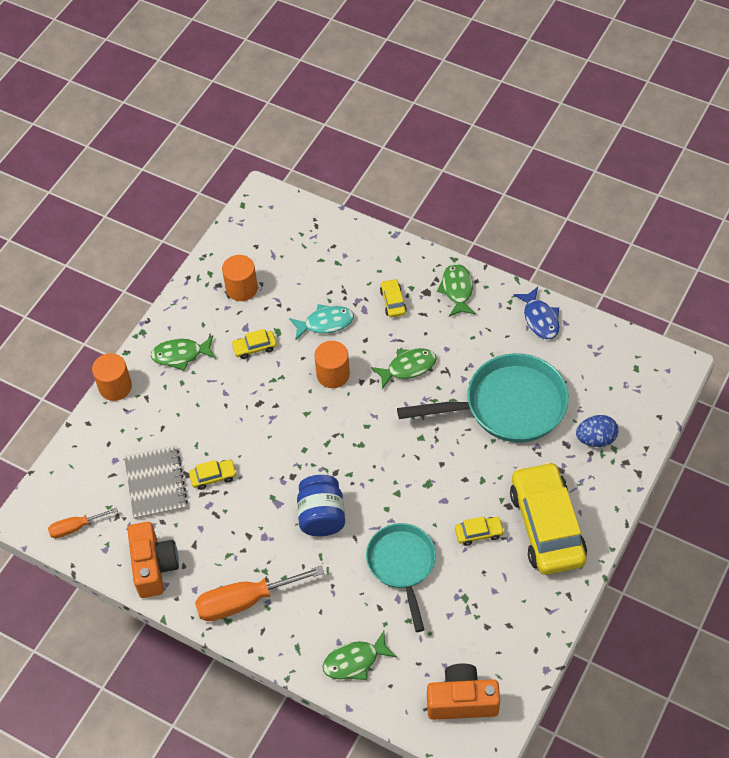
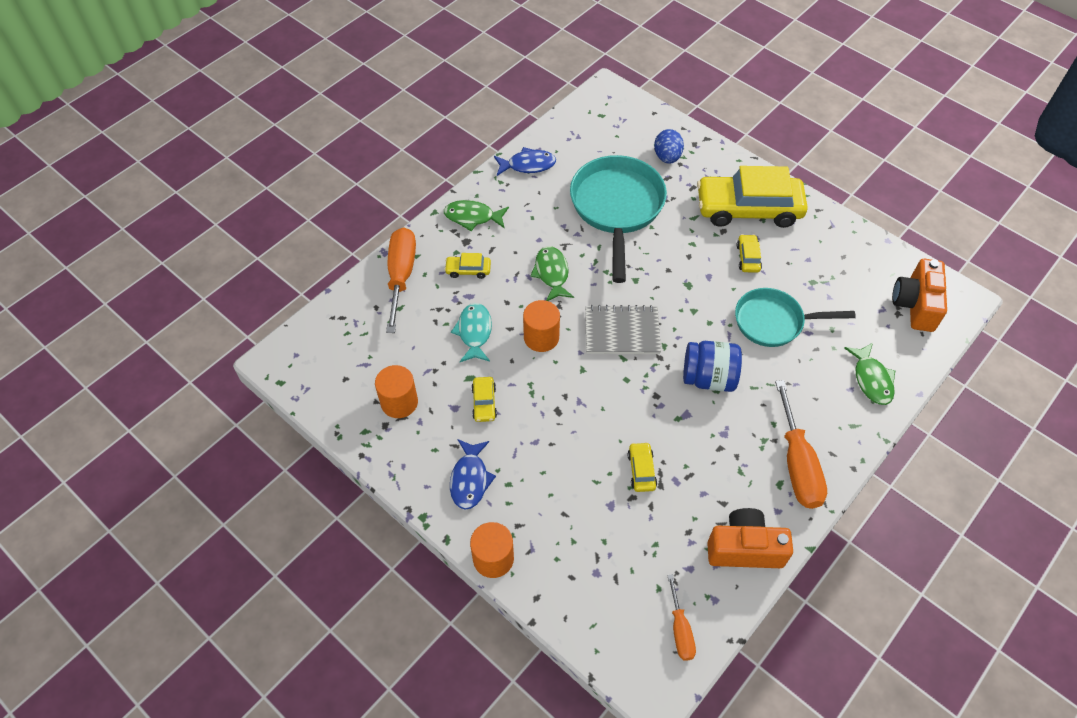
camera: 80 degrees left, 0 degrees up
(156, 483) = (638, 531): grey notebook -> grey notebook (622, 331)
(181, 355) = (470, 479): green fish -> blue fish
(372, 254) = (401, 276): none -> orange screwdriver

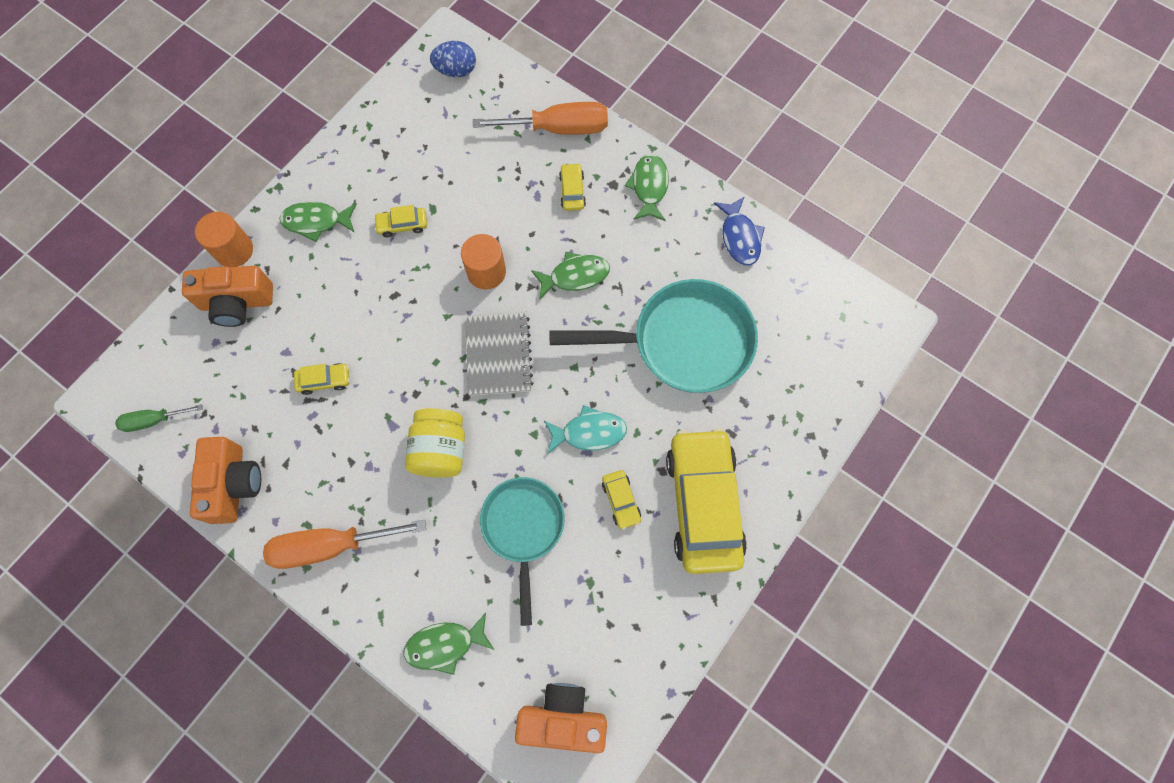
camera: 85 degrees right, 15 degrees up
(399, 402) = (401, 149): orange cylinder -> none
(470, 479) = (316, 221): blue fish -> green fish
(474, 332) = (489, 206): turquoise fish -> turquoise fish (589, 432)
(554, 553) = (237, 303): none -> orange camera
(667, 157) = (780, 400): blue egg -> blue egg (456, 70)
(680, 630) = (154, 420): orange screwdriver -> green screwdriver
(708, 378) = (440, 450): blue jar -> yellow jar
(748, 257) = (621, 501): yellow car -> yellow car turned 75 degrees clockwise

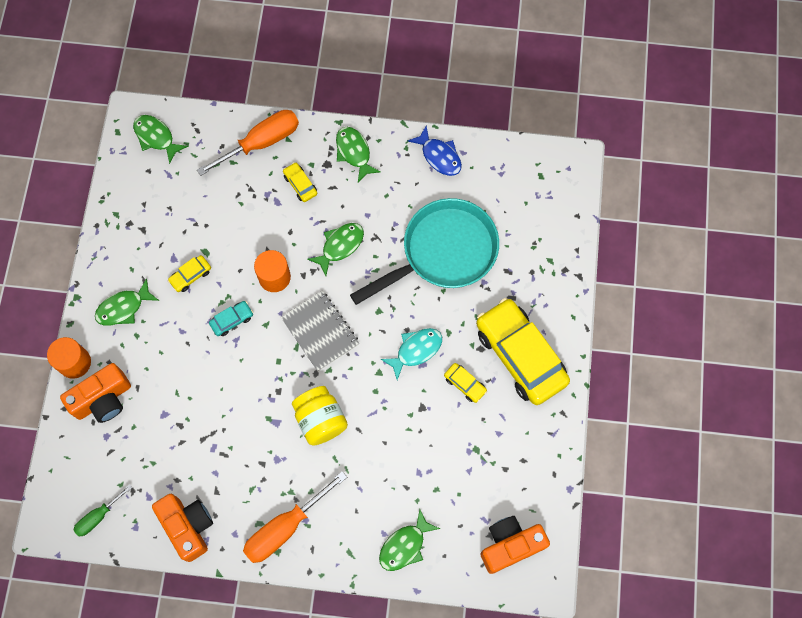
camera: 30 degrees left, 0 degrees up
(324, 380) = (206, 418): yellow car -> none
(415, 292) = (232, 320): none -> turquoise car
(456, 70) = (156, 137): blue egg -> green fish
(523, 528) = (410, 440): turquoise pan -> none

